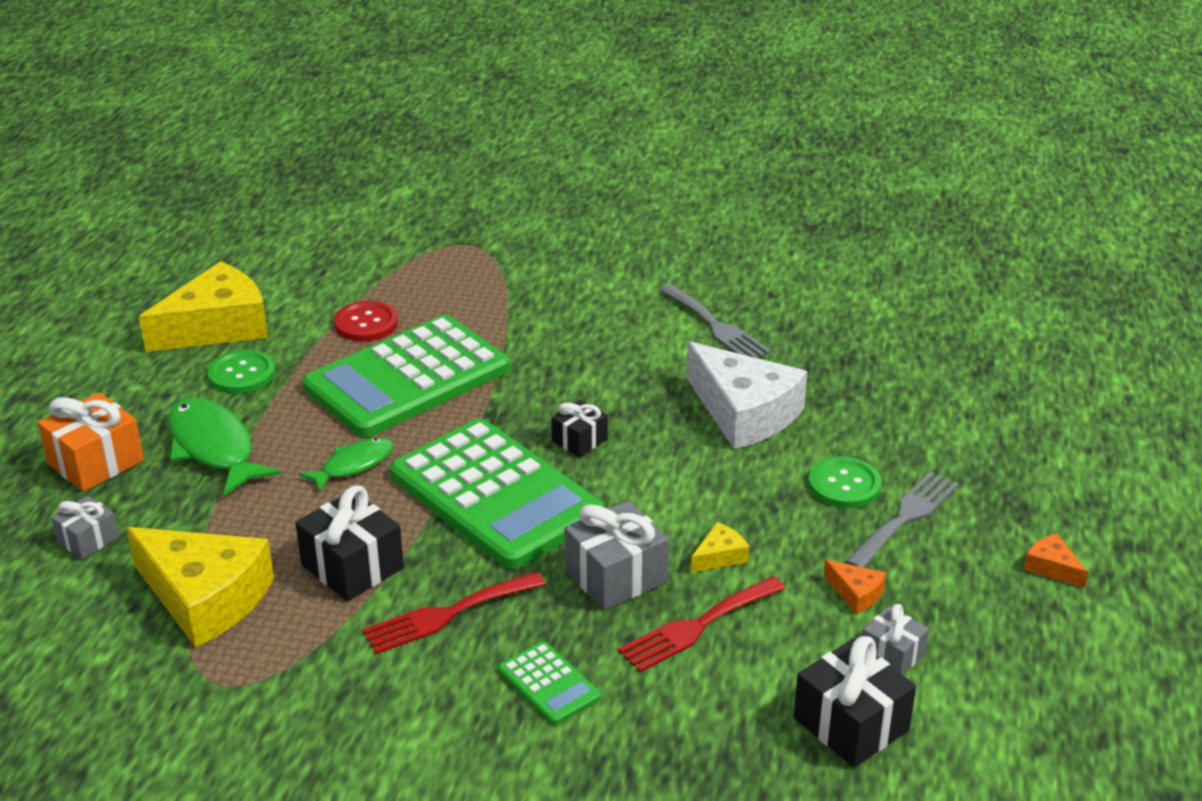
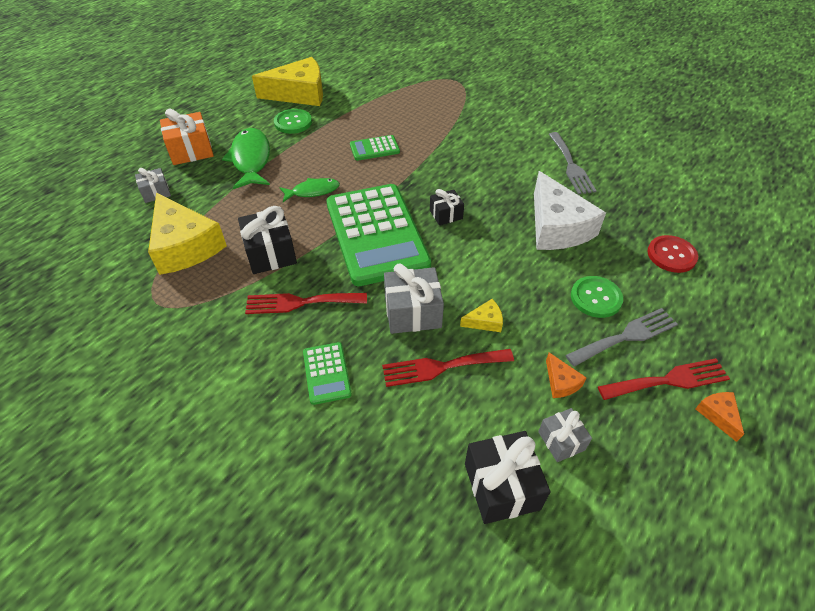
camera: 25 degrees right, 15 degrees up
(366, 323) = (374, 111): red button -> red button (671, 255)
(407, 378) = (374, 148): green calculator -> green calculator, size x0.43
(979, 549) = (668, 380): none -> red fork

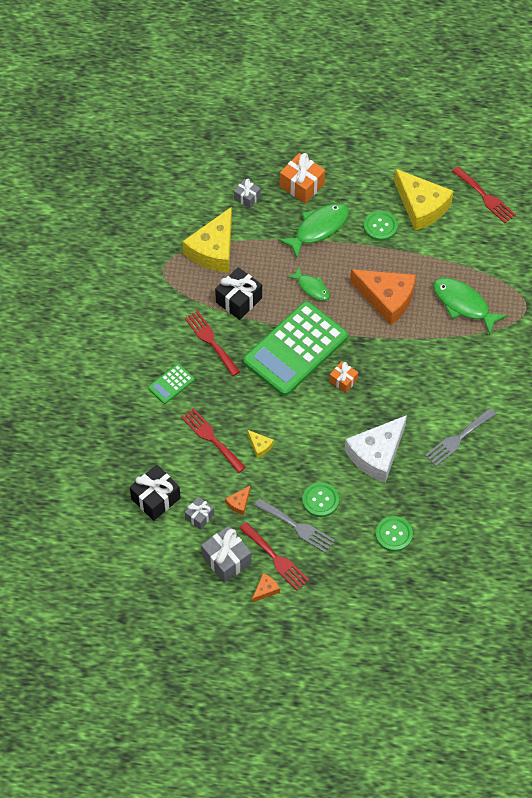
camera: 60 degrees right, 10 degrees up
(328, 61) = (485, 197): none -> red fork
(374, 148) = (386, 298): green calculator -> orange cheese
(412, 312) = (242, 404): grey gift -> grey gift (226, 560)
(423, 109) = (463, 304): none -> green fish
(446, 214) = (343, 381): black gift -> orange gift
(671, 255) = (394, 534): red button -> green button

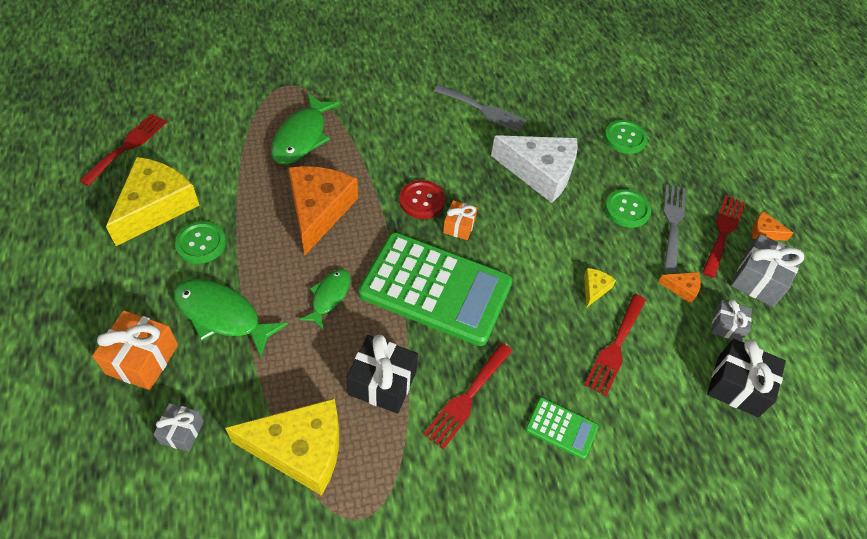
camera: 115 degrees left, 5 degrees down
(375, 365) = (422, 200): none -> red button

